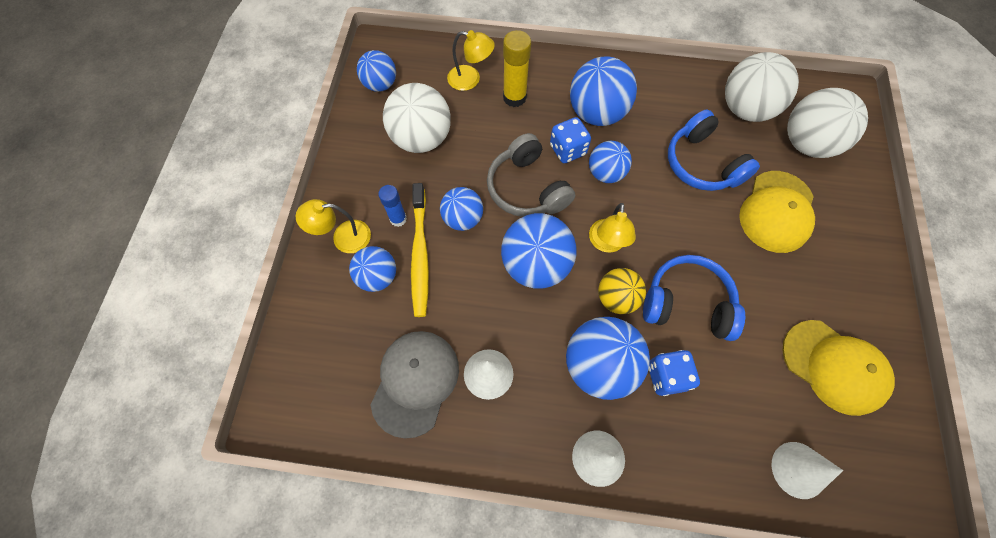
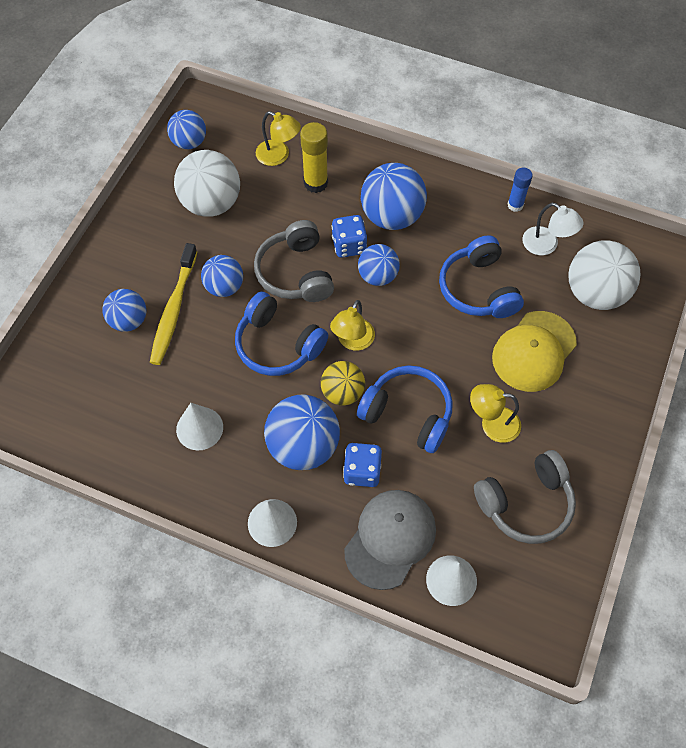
camera: 15 degrees right, 5 degrees down
(343, 237) = (109, 278): yellow lamp -> yellow lamp (492, 423)
(398, 219) = (164, 273): blue glue stick -> blue glue stick (515, 205)
(415, 382) = (132, 419): grey cap -> grey cap (390, 539)
(536, 265) = (278, 344): blue ball -> blue headphones
(745, 109) = (546, 245): white ball -> white lamp
(834, 366) = (526, 503): yellow cap -> grey headphones

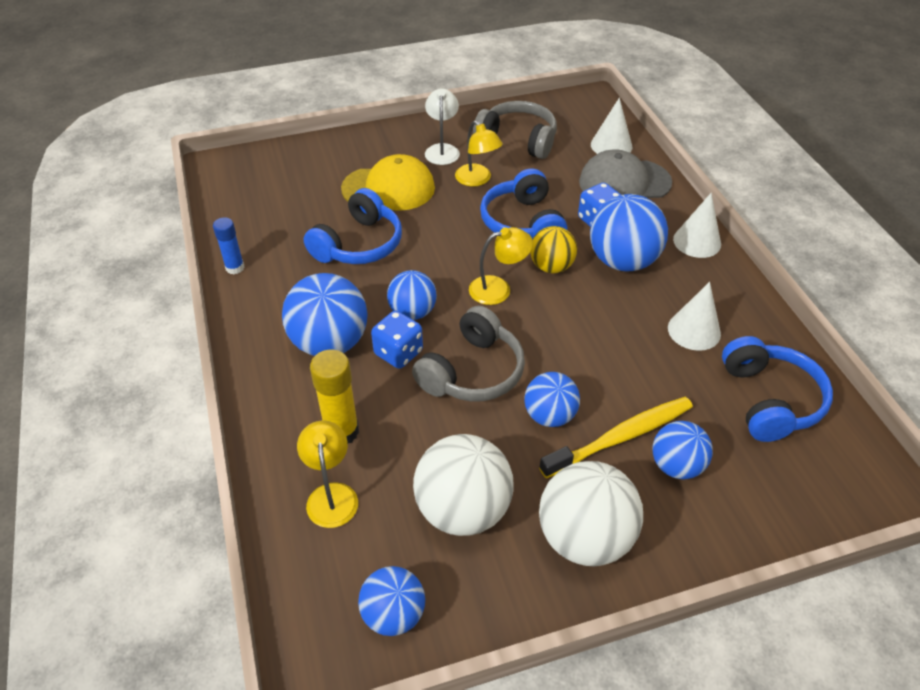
camera: 130 degrees left, 15 degrees down
(278, 344) = (560, 333): blue headphones -> blue headphones (769, 400)
(546, 245) = (268, 228): white lamp -> white lamp (442, 150)
(595, 293) = (295, 182): white ball -> white ball (584, 538)

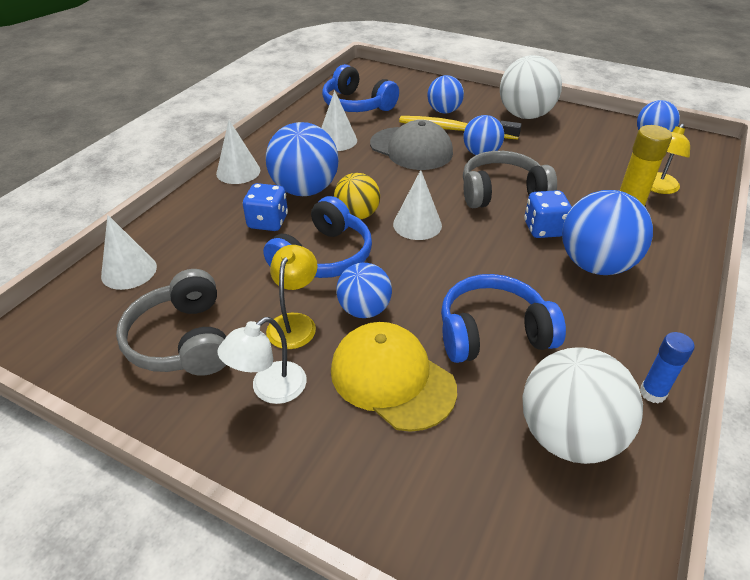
camera: 135 degrees left, 5 degrees down
(412, 312) = (504, 247): blue ball -> blue ball (364, 310)
(463, 510) = (578, 148): white ball -> white ball (568, 436)
(498, 288) = (417, 224): yellow lamp -> white cone
(624, 182) = (191, 234): grey cap -> grey cap (411, 149)
(769, 400) = (357, 105): blue headphones -> blue headphones turned 90 degrees counterclockwise

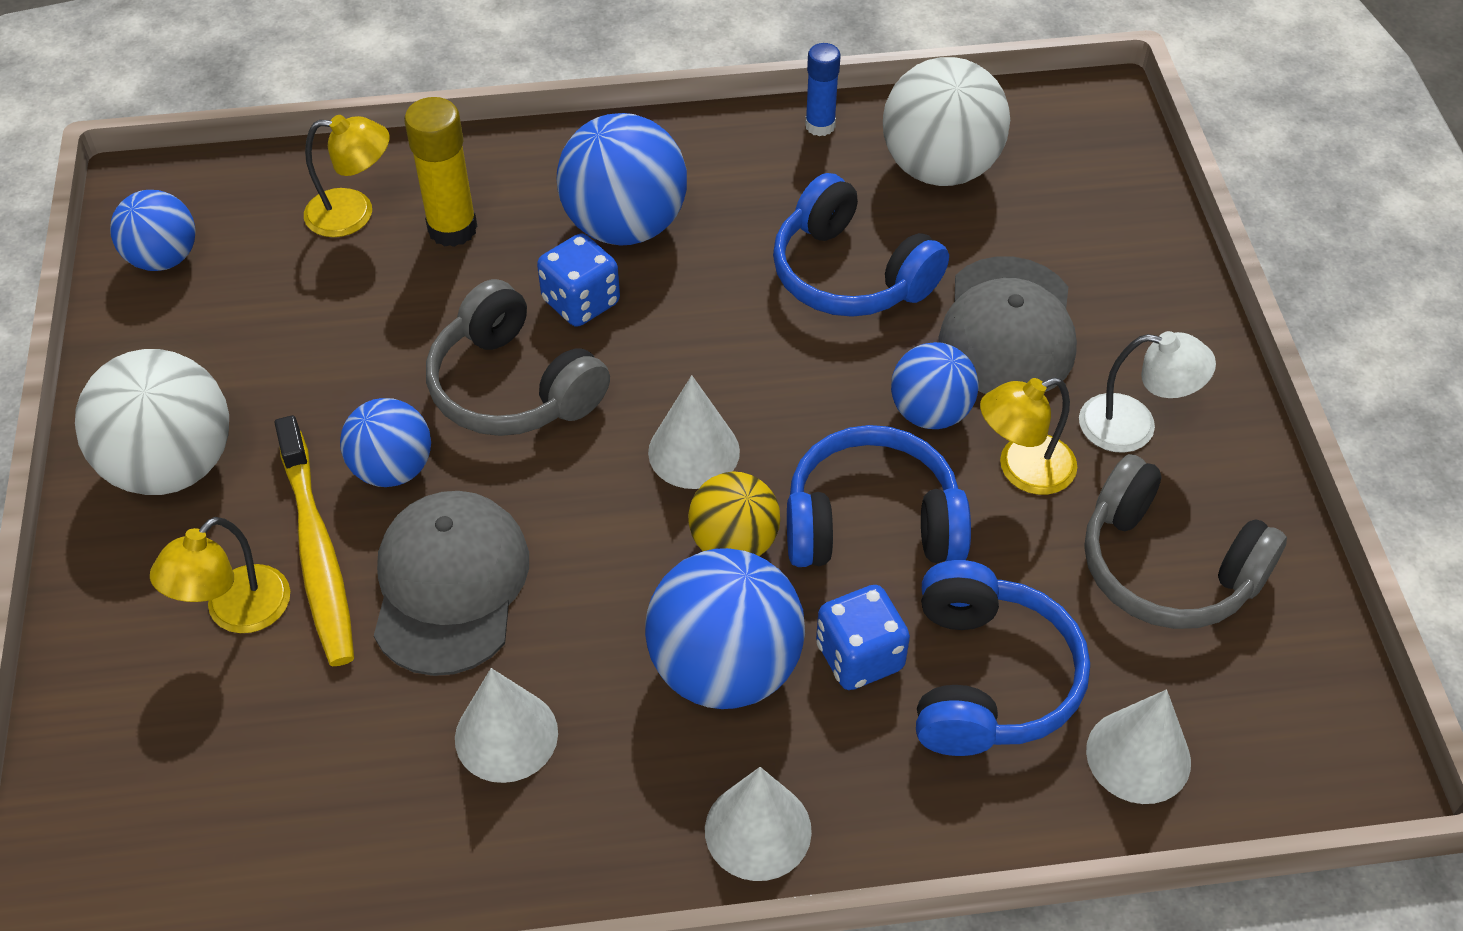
camera: 125 degrees left, 10 degrees up
(183, 340) = (1166, 567): grey headphones -> grey headphones turned 90 degrees clockwise
(357, 105) = (306, 804): blue headphones -> blue headphones (987, 679)
(392, 379) = (1008, 328): yellow cap -> grey cap
(444, 111) = (236, 612): blue ball -> yellow lamp

